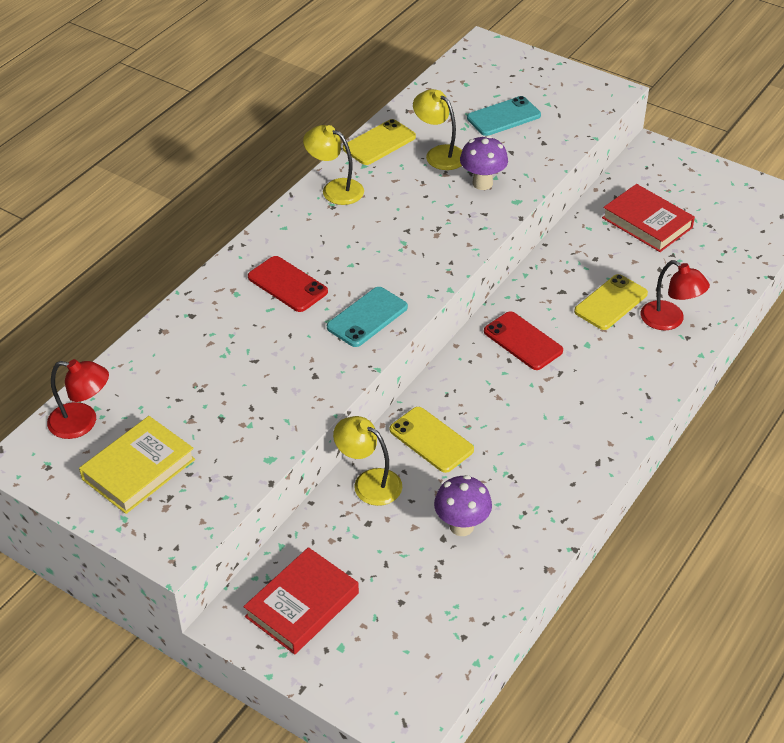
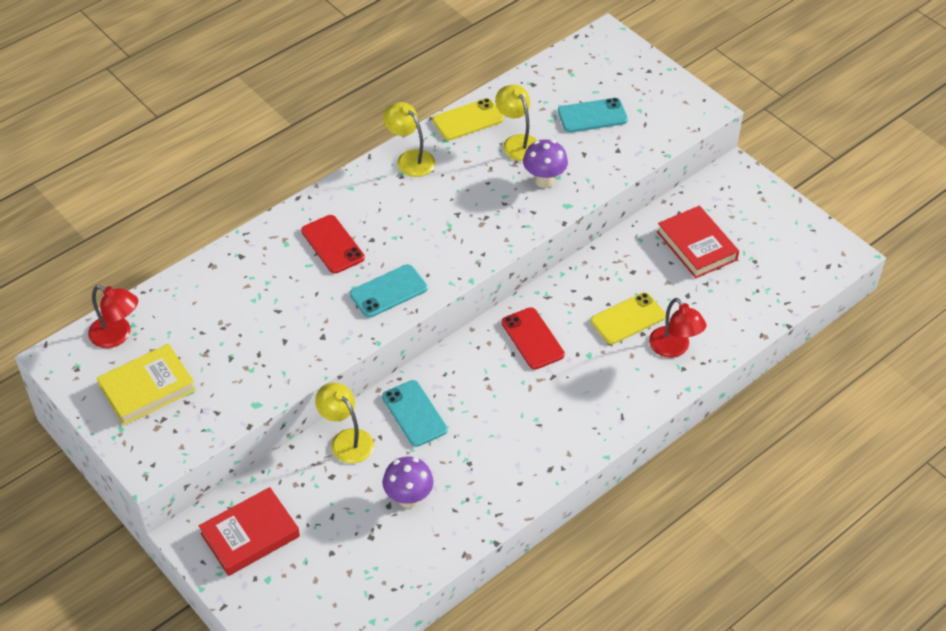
camera: 15 degrees right, 5 degrees up
(431, 440) = (414, 413): yellow phone -> turquoise phone

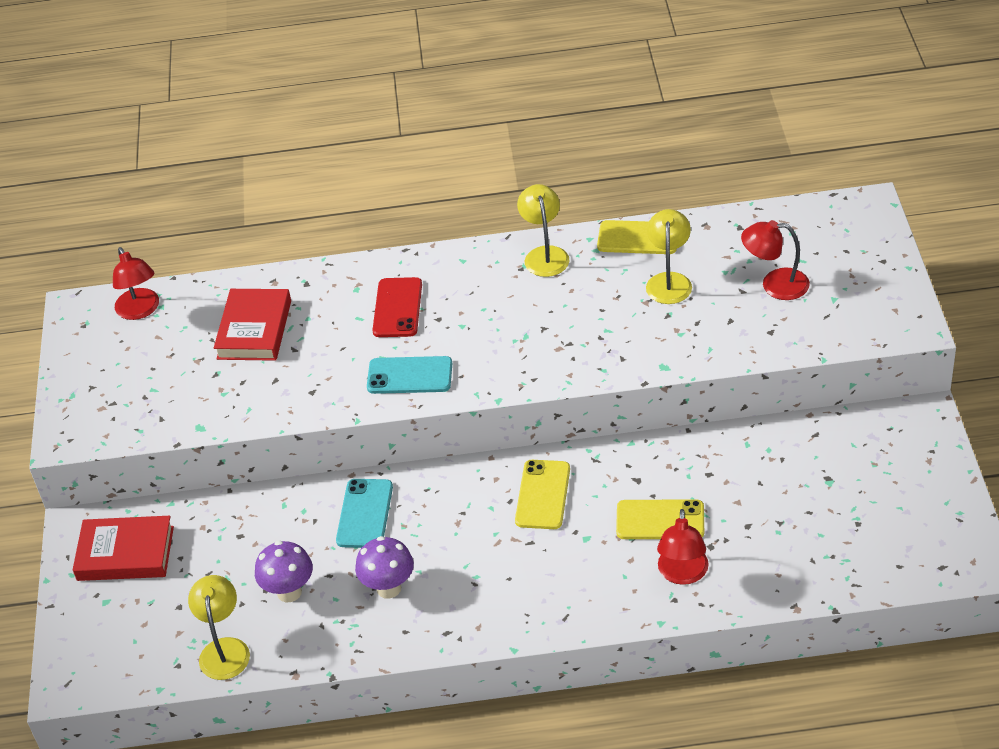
camera: 40 degrees right, 5 degrees down
(147, 388) = (124, 369): yellow book -> none
(346, 440) = (282, 508): yellow lamp -> yellow lamp (224, 649)
(532, 339) = (543, 495): red phone -> yellow phone
(544, 181) = (662, 331): purple mushroom -> purple mushroom (388, 588)
(592, 116) = (775, 284): turquoise phone -> red lamp
(696, 246) = (804, 478): red book -> red book (254, 330)

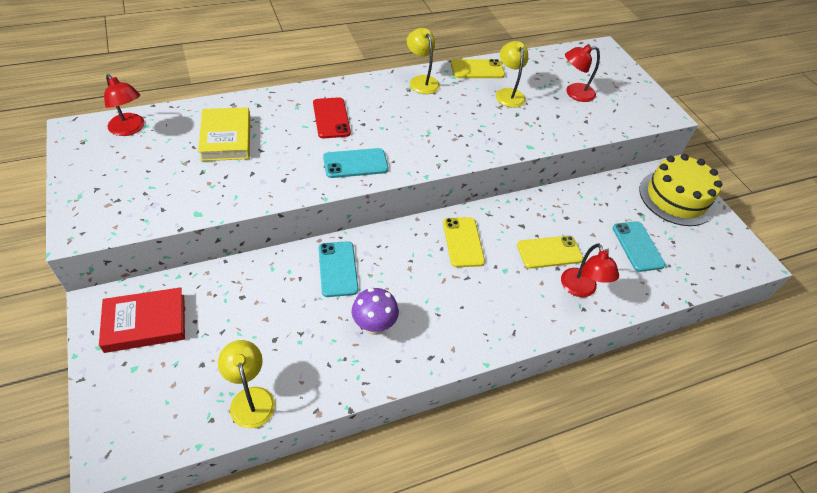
camera: 25 degrees left, 5 degrees up
(254, 330) = (226, 138): red book -> yellow book
(289, 592) = (294, 339): purple mushroom -> none
(797, 525) = (637, 246): none -> turquoise phone
(900, 459) = (676, 198): none -> yellow cake

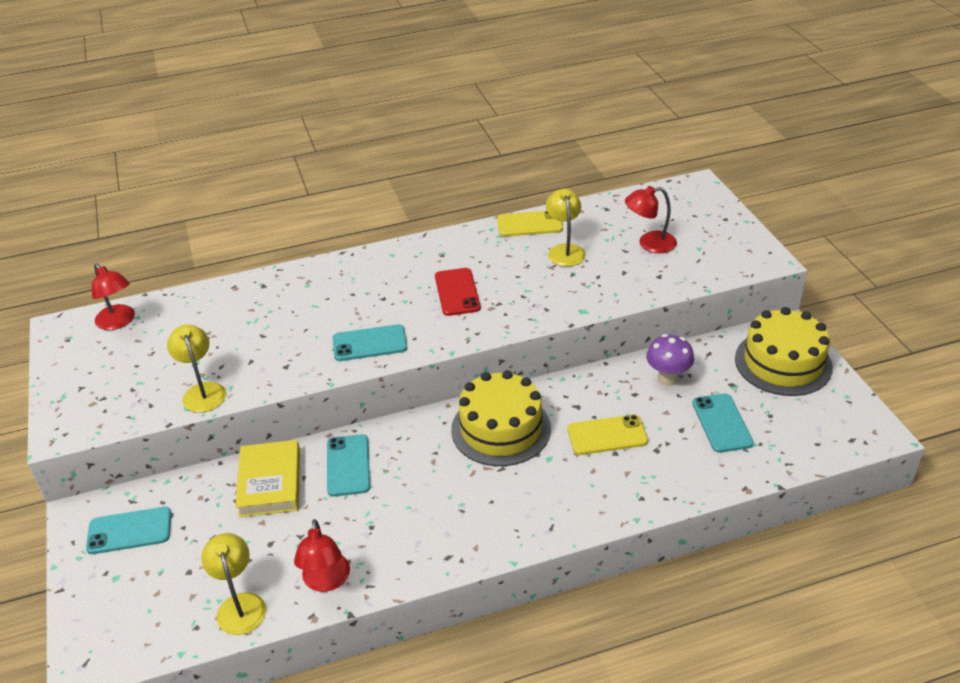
camera: 10 degrees right, 10 degrees down
(145, 323) = (129, 531): red book -> turquoise phone
(226, 138) = (224, 325): yellow book -> yellow book (270, 482)
(331, 118) = (346, 294): red phone -> red phone (457, 292)
(374, 326) = (385, 526): purple mushroom -> purple mushroom (667, 379)
(421, 81) = (458, 243): yellow lamp -> yellow lamp (202, 391)
(463, 242) = (501, 429): yellow phone -> yellow cake
(581, 289) = (641, 476): red lamp -> red lamp (326, 581)

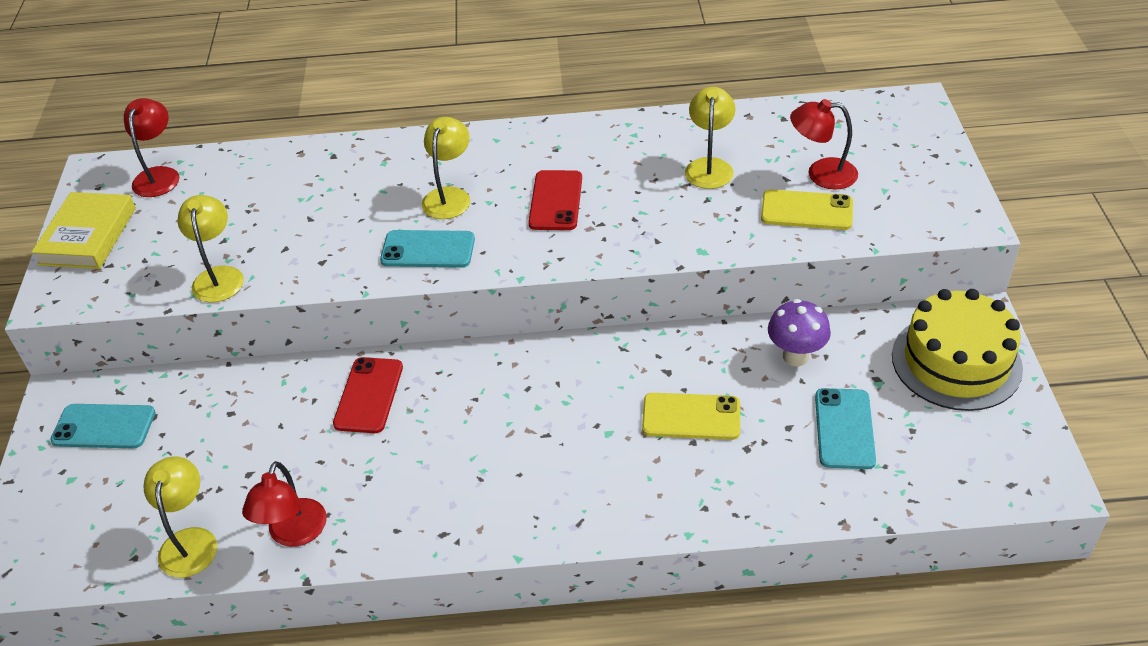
camera: 15 degrees right, 5 degrees up
(119, 322) = (159, 175): red lamp -> red lamp turned 150 degrees counterclockwise
(270, 482) = (274, 399): yellow book -> yellow book (88, 236)
(348, 465) = (369, 395): turquoise phone -> red phone
(371, 301) = (449, 196): none -> yellow lamp
(501, 429) = (563, 383): yellow cake -> none
(529, 224) = (678, 125): yellow phone -> yellow phone (806, 211)

